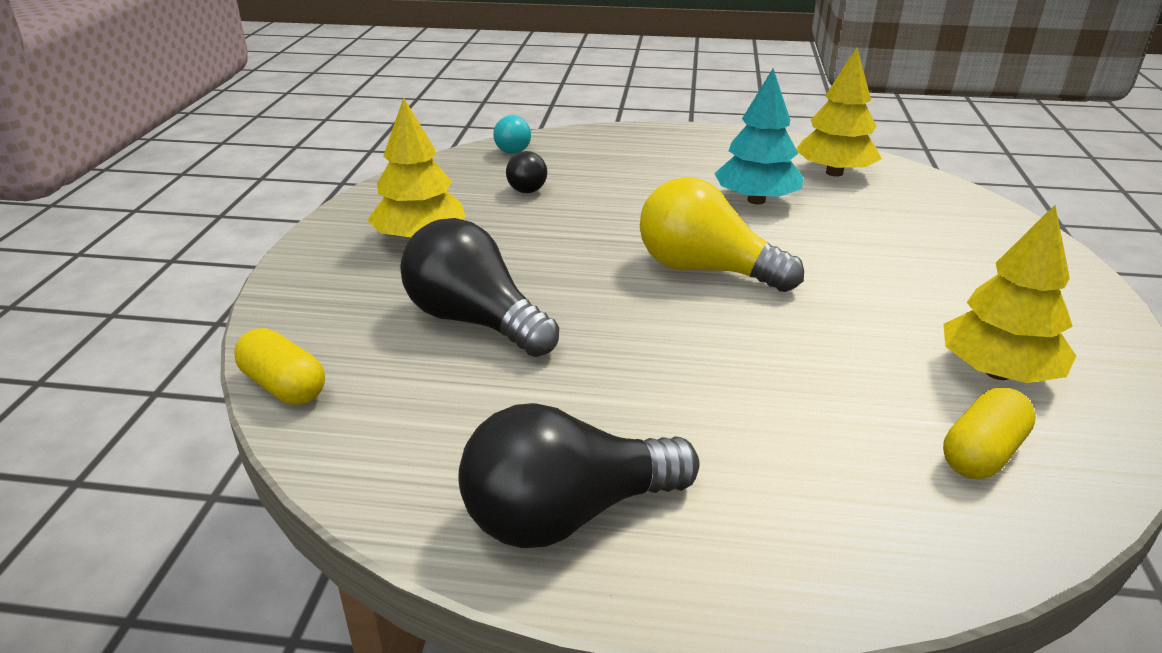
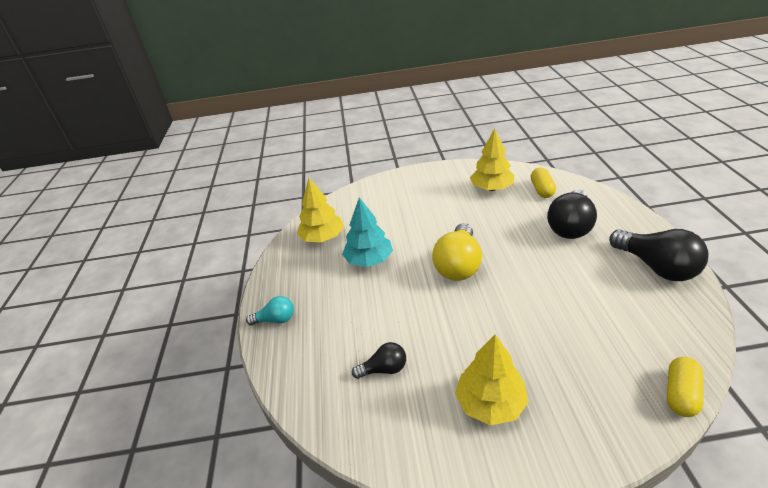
camera: 100 degrees left, 5 degrees up
(475, 321) = (563, 336): black light bulb -> black light bulb (570, 226)
(515, 148) = (312, 403): turquoise light bulb -> turquoise light bulb (275, 320)
(982, 453) = (542, 190): yellow capsule -> yellow capsule turned 60 degrees clockwise

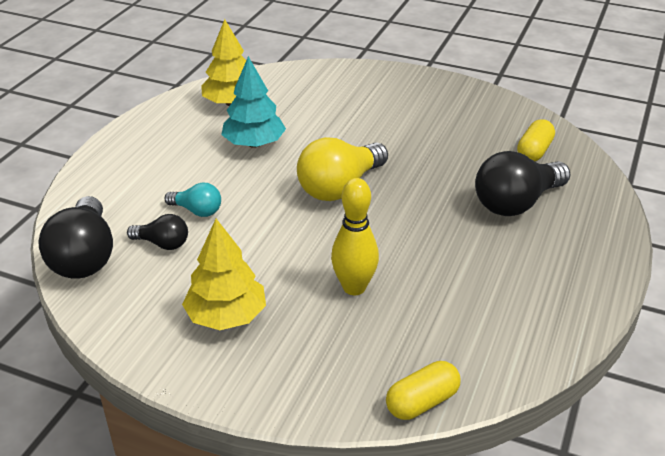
camera: 25 degrees right, 0 degrees up
(275, 320) = (112, 159): turquoise light bulb -> turquoise light bulb (197, 211)
(492, 188) = (475, 126): yellow tree -> none
(546, 332) = (354, 287): none -> yellow bowling pin
(656, 267) = (563, 286): black light bulb -> black light bulb (84, 257)

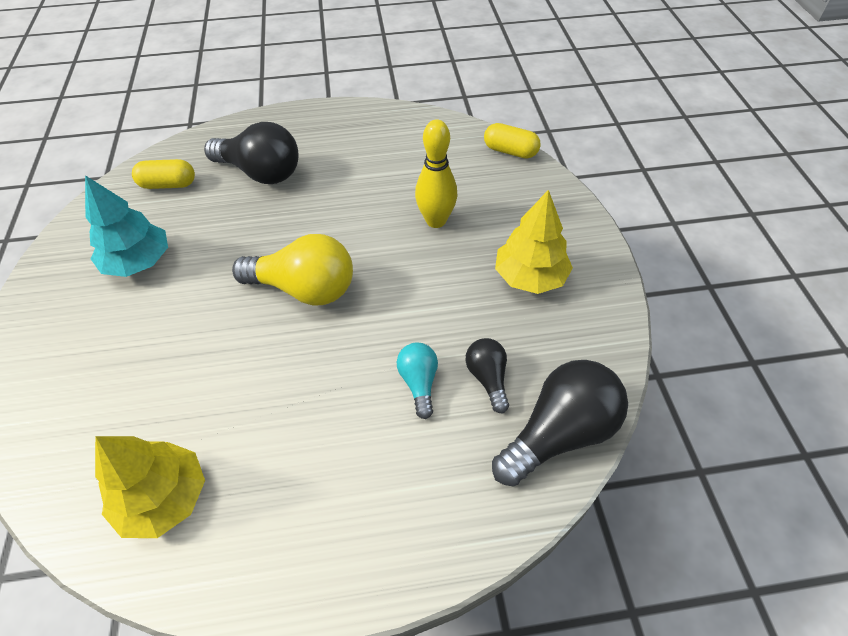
camera: 120 degrees left, 15 degrees up
(254, 144) = (260, 407): turquoise tree -> turquoise tree (138, 262)

